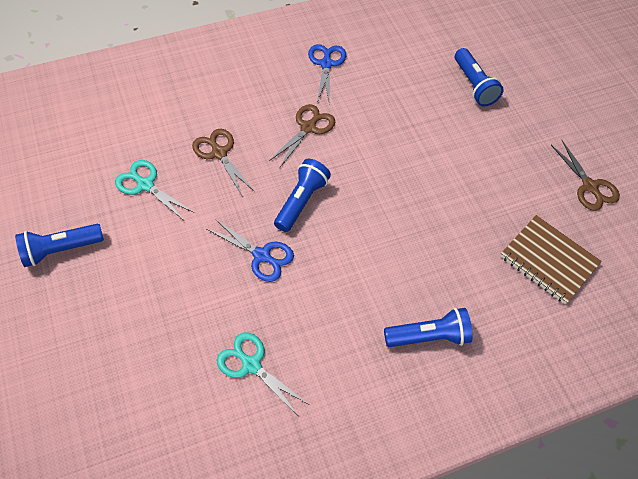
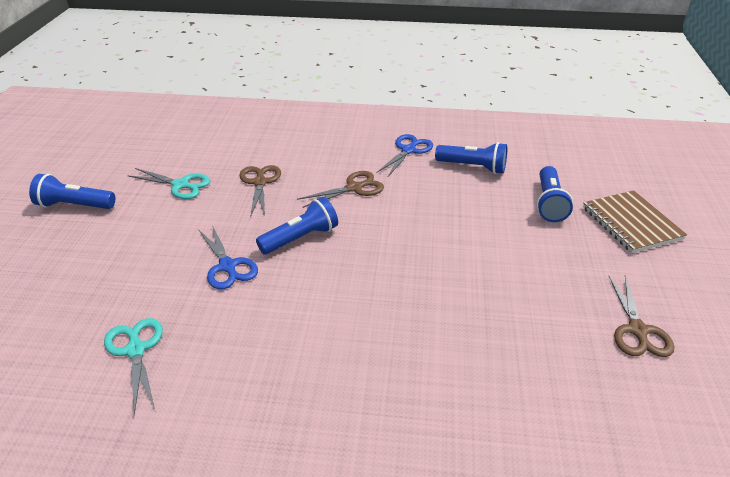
camera: 30 degrees right, 20 degrees down
(145, 185) = (180, 185): turquoise scissors -> turquoise scissors turned 135 degrees clockwise
(429, 336) = (334, 402): blue flashlight -> blue flashlight (473, 167)
(548, 260) = (536, 384): brown notebook -> brown notebook (631, 223)

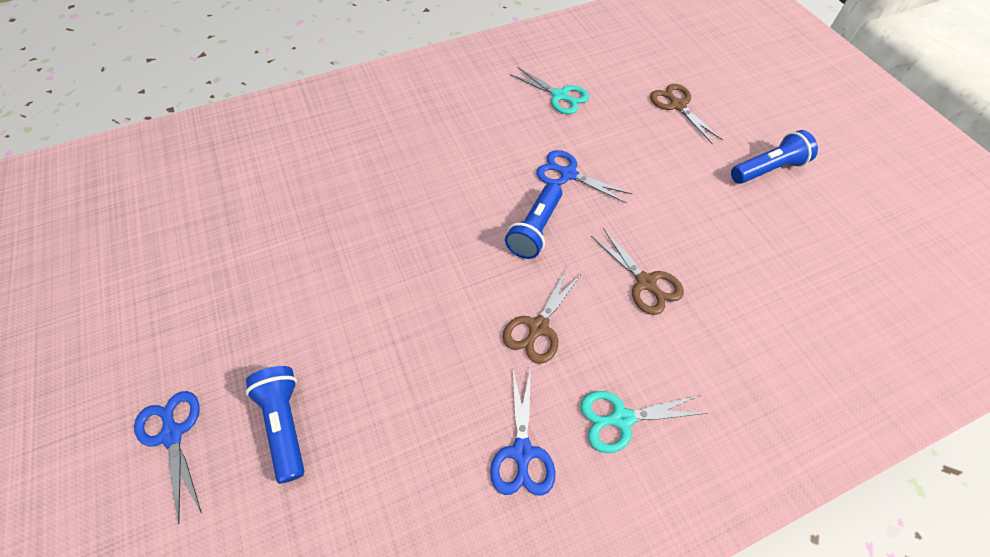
camera: 150 degrees right, 20 degrees up
(180, 185) = (716, 238): turquoise scissors -> turquoise scissors (622, 418)
(473, 167) = (411, 458): blue flashlight -> none
(631, 223) = (172, 434): brown notebook -> blue scissors
(637, 330) = (187, 267): brown scissors -> brown scissors (677, 105)

